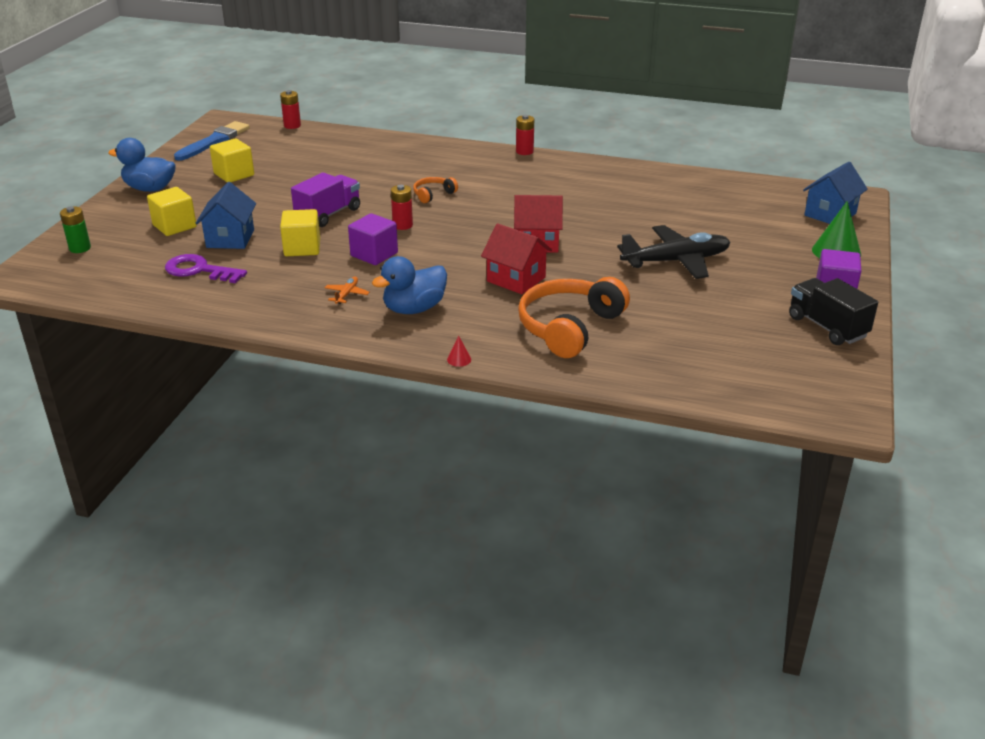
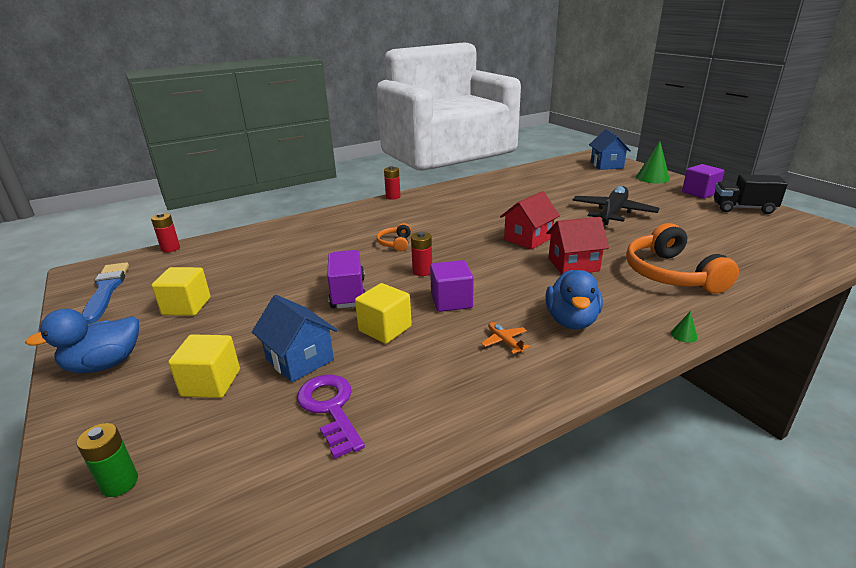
camera: 45 degrees left, 5 degrees down
(199, 270) = (330, 408): purple key -> purple key turned 90 degrees clockwise
(459, 359) = (684, 335): red cone -> green cone

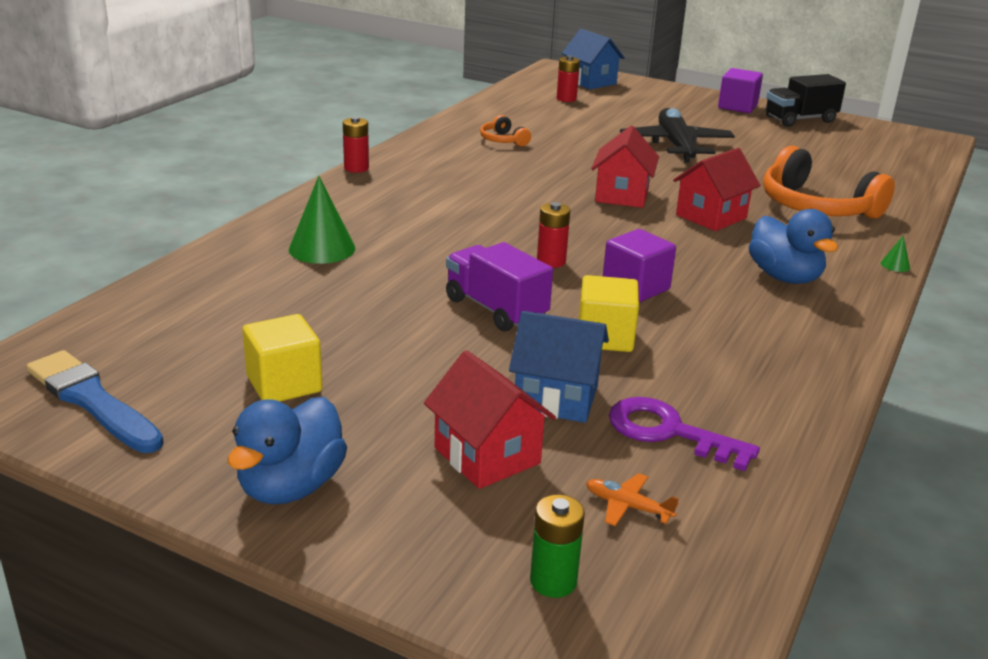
camera: 35 degrees left, 0 degrees up
(170, 248) = (94, 315): red battery -> red battery (566, 99)
(211, 383) = (487, 455): yellow cube -> red house
(395, 243) = (461, 233): orange headphones -> orange headphones (503, 140)
(504, 341) = (749, 315): orange plane -> orange plane (627, 506)
(652, 178) = (665, 93): green cone -> green cone (322, 248)

